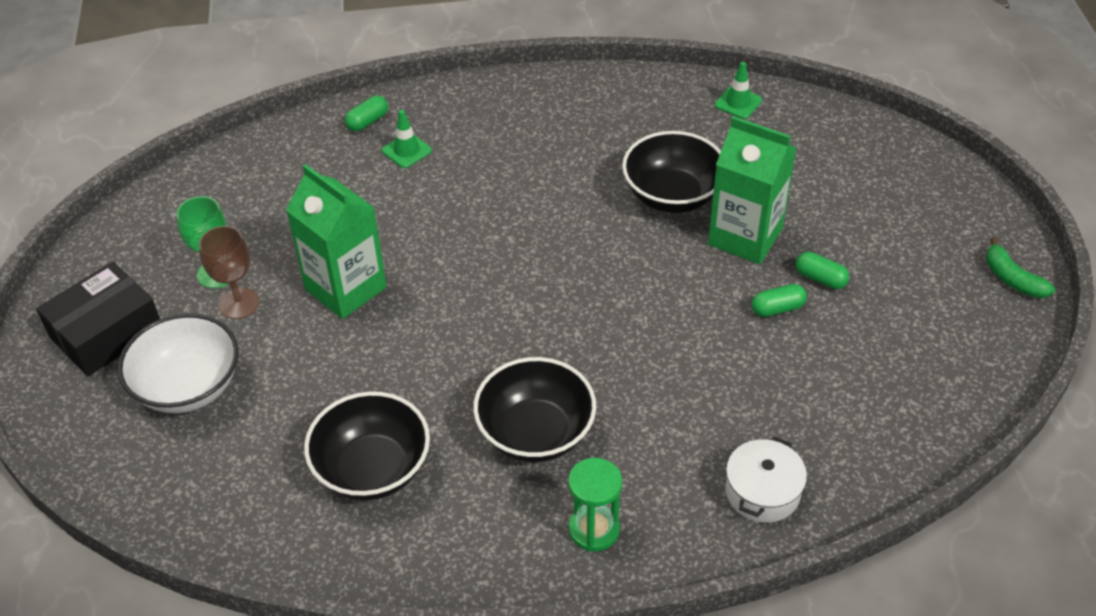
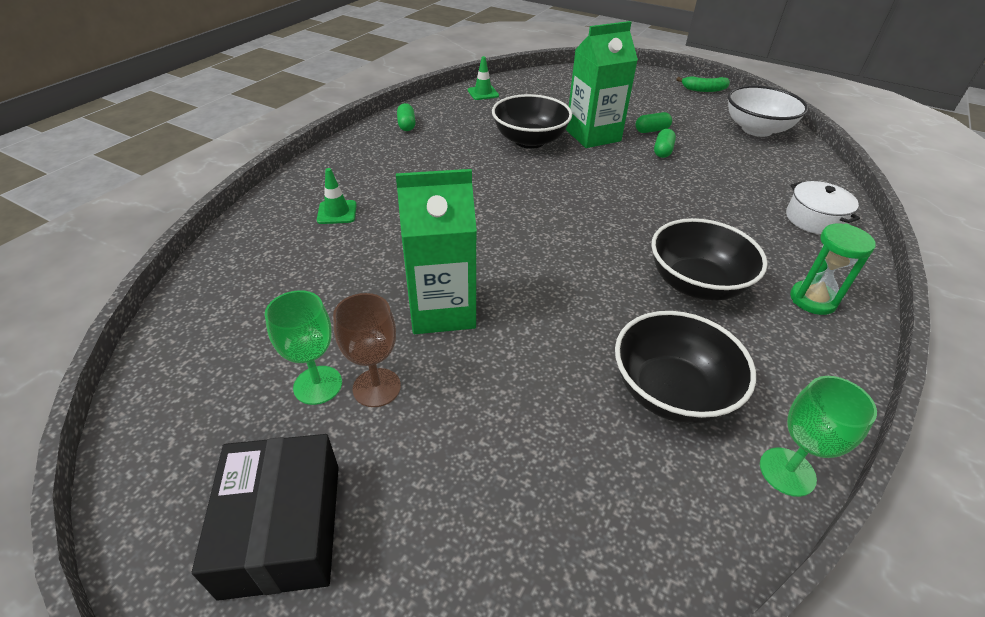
camera: 55 degrees left, 5 degrees down
(188, 387) = (446, 485): white bowl -> white bowl (756, 129)
(343, 569) = (787, 471): none -> green goblet
(367, 121) = (276, 215): green capsule -> green capsule (406, 125)

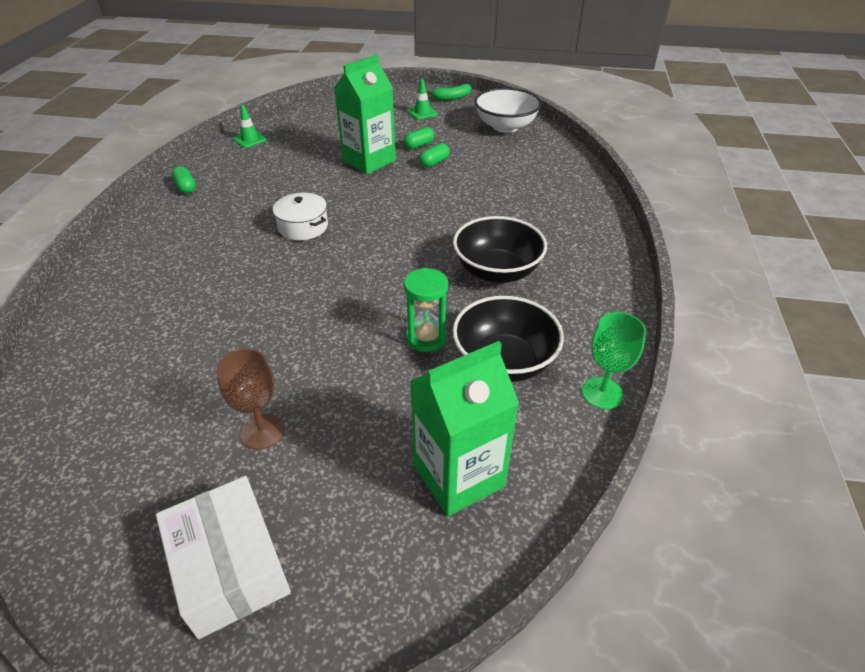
camera: 20 degrees left, 0 degrees up
(283, 528) = (230, 566): black box -> white box
(318, 385) = (207, 446): green goblet -> none
(337, 212) = (153, 289): green traffic cone -> green traffic cone (422, 112)
(442, 310) = (293, 350): green carton -> green carton (459, 476)
(529, 141) = (313, 178): black bowl -> none
(662, 151) = (434, 162): green capsule -> green capsule turned 45 degrees clockwise
(812, 300) = (586, 261): green hourglass -> green hourglass (426, 338)
(814, 219) = (570, 195): white pot -> white pot (303, 226)

